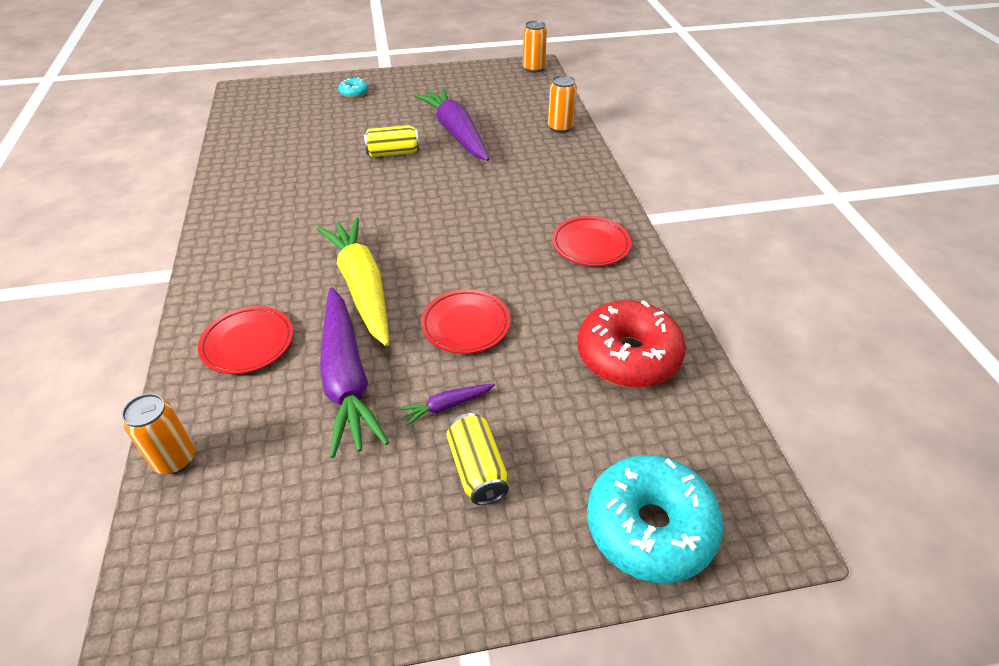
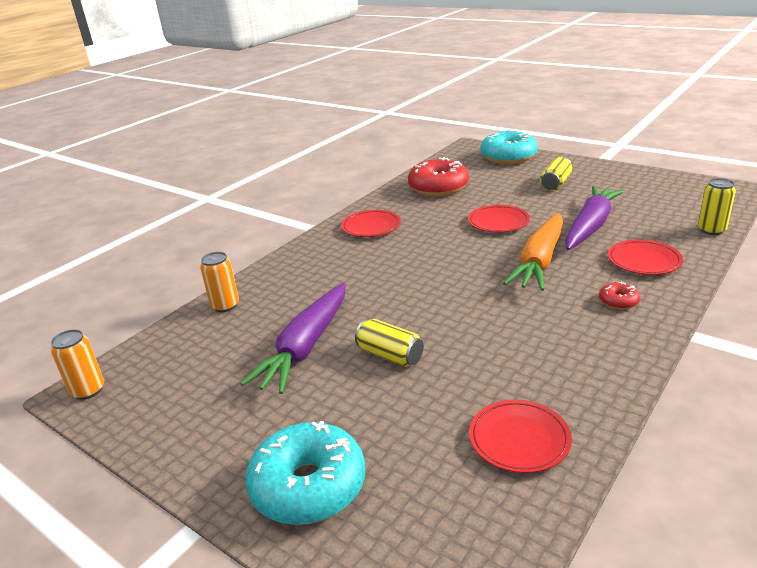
camera: 130 degrees left, 15 degrees down
(175, 459) = (711, 230): orange can -> yellow can
(251, 274) = (618, 301): none -> red donut
(263, 150) = (519, 440): none -> red plate
(354, 93) = (308, 486): turquoise donut -> turquoise donut, size x2.26
(362, 286) = (539, 261): yellow carrot -> orange carrot
(446, 406) = (547, 201): purple carrot -> none

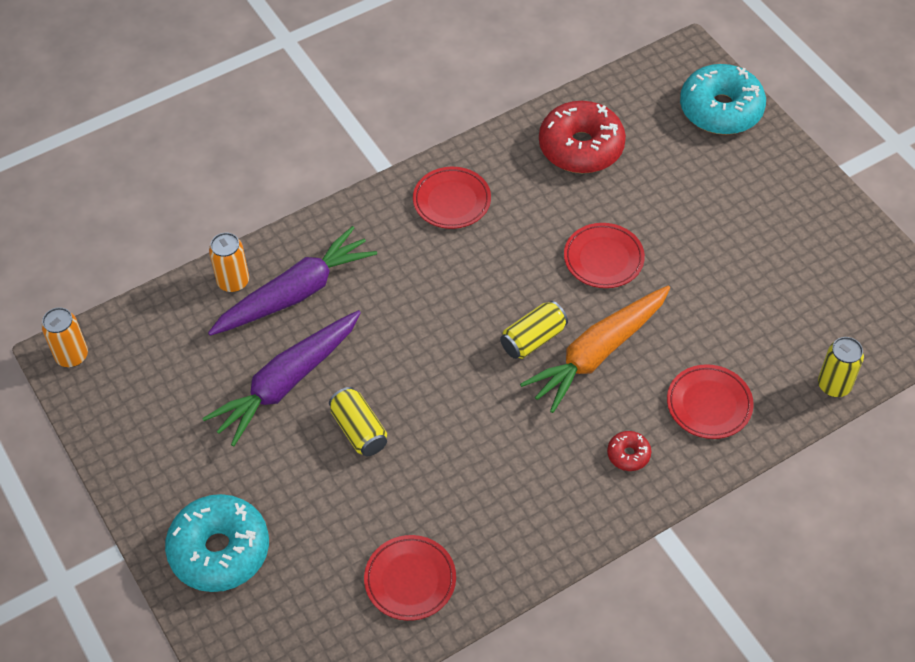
camera: 20 degrees right, 25 degrees up
(555, 183) = (733, 205): yellow can -> yellow can (533, 339)
(590, 226) = (704, 314): purple carrot -> purple carrot (296, 293)

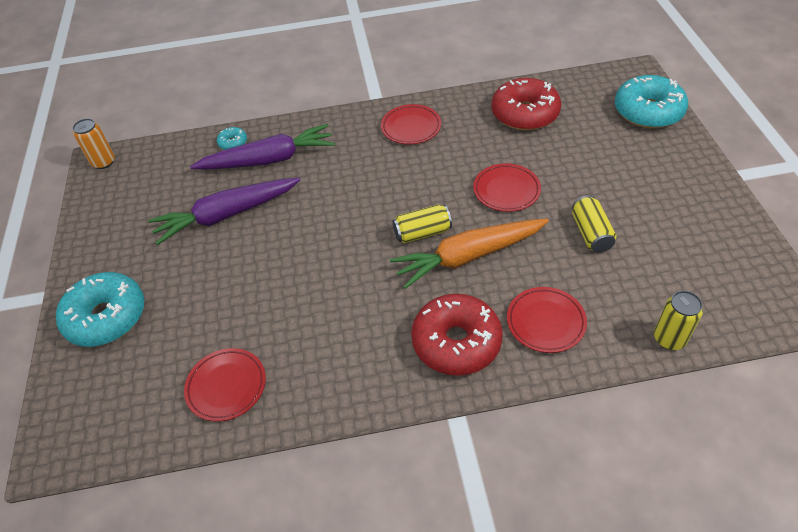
camera: 25 degrees right, 5 degrees down
(233, 281) = (233, 143): orange can -> turquoise donut
(359, 430) = (256, 261): yellow can -> yellow can (591, 233)
(628, 454) = (456, 342): red donut -> red donut, size x2.26

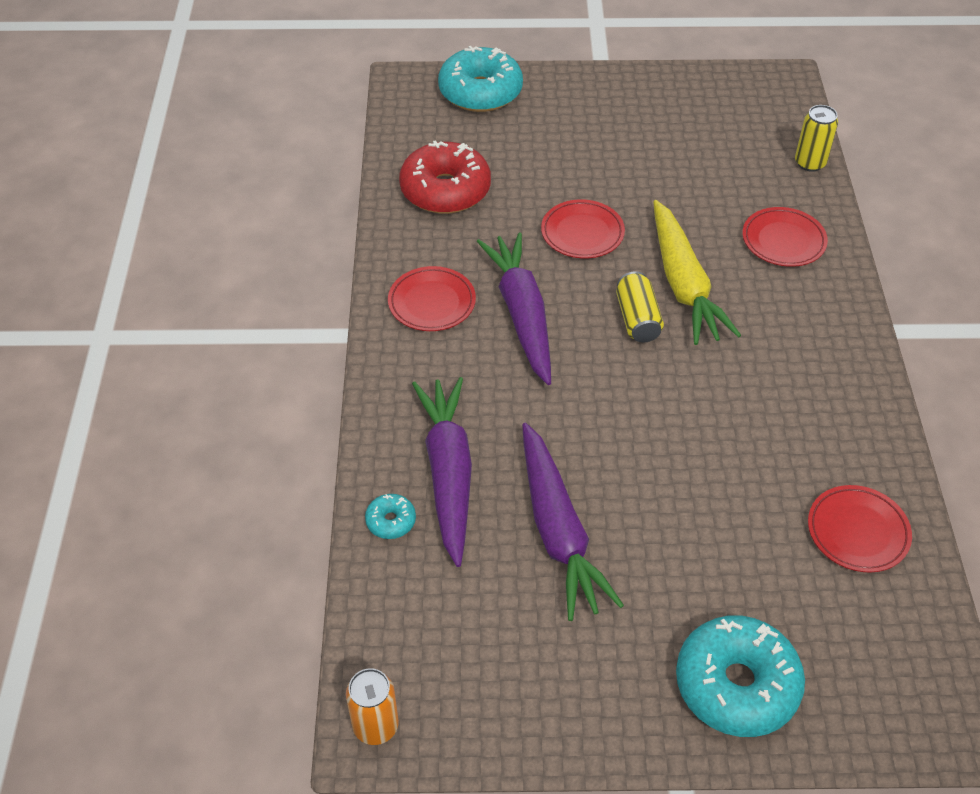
camera: 85 degrees left, 0 degrees up
(411, 171) = (521, 314): none -> purple carrot
(456, 342) = (804, 314): red donut -> none
(468, 257) = (683, 284): orange carrot -> yellow carrot
(591, 233) = (665, 181): yellow can -> none

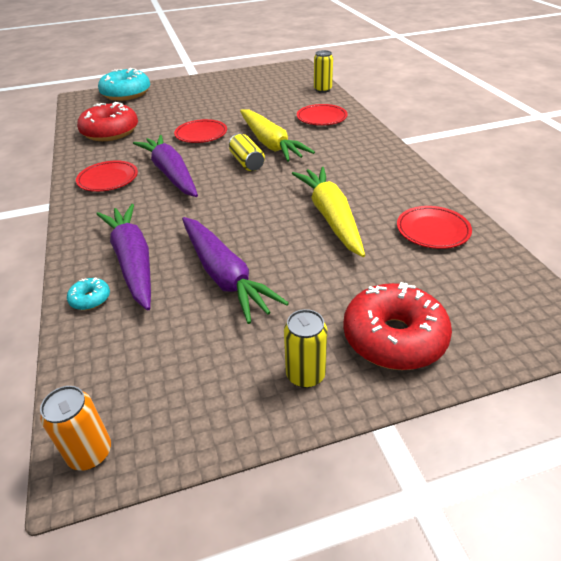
camera: 15 degrees left, 10 degrees down
(617, 702) = (305, 375): none -> yellow can
(725, 466) = (330, 217): none -> yellow carrot
(736, 685) = (394, 338): turquoise donut -> red donut

